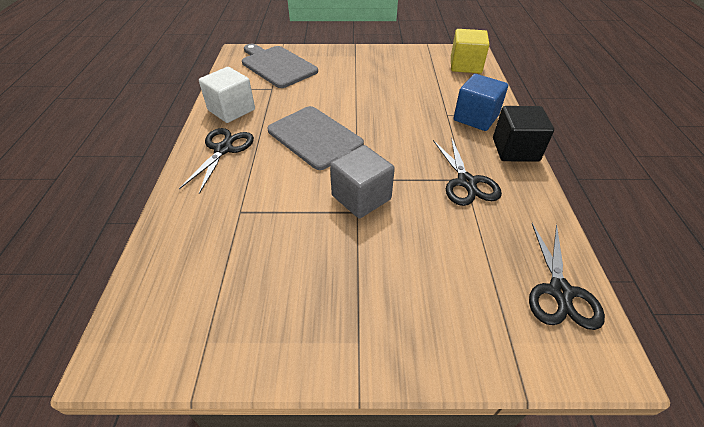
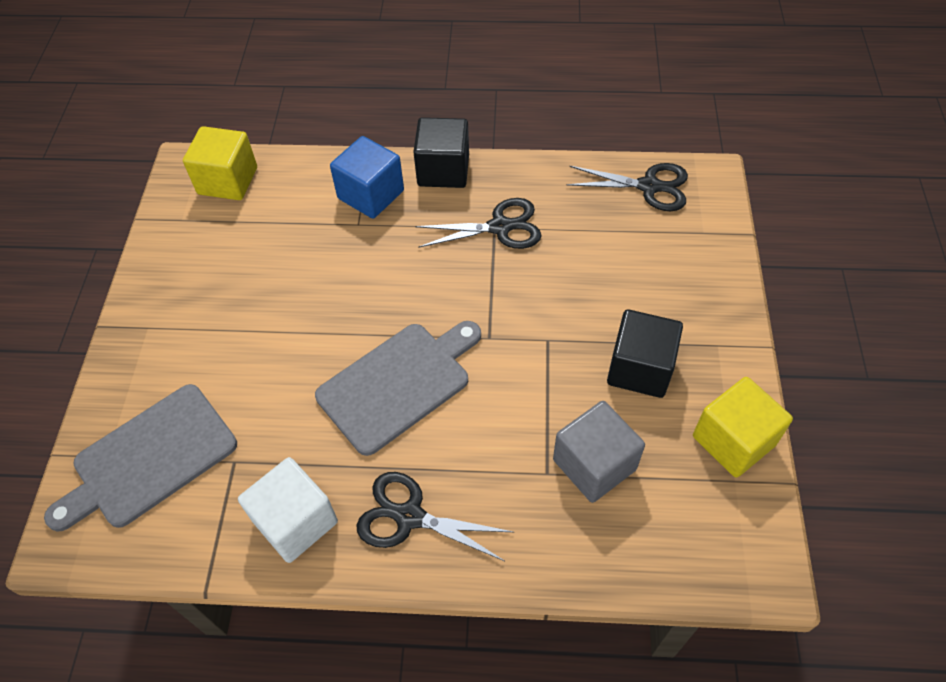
camera: 85 degrees left, 10 degrees up
(247, 345) = (733, 440): none -> yellow cube
(329, 272) = (640, 369): none -> black cube
(361, 197) = (523, 334): grey cube -> grey cube (594, 464)

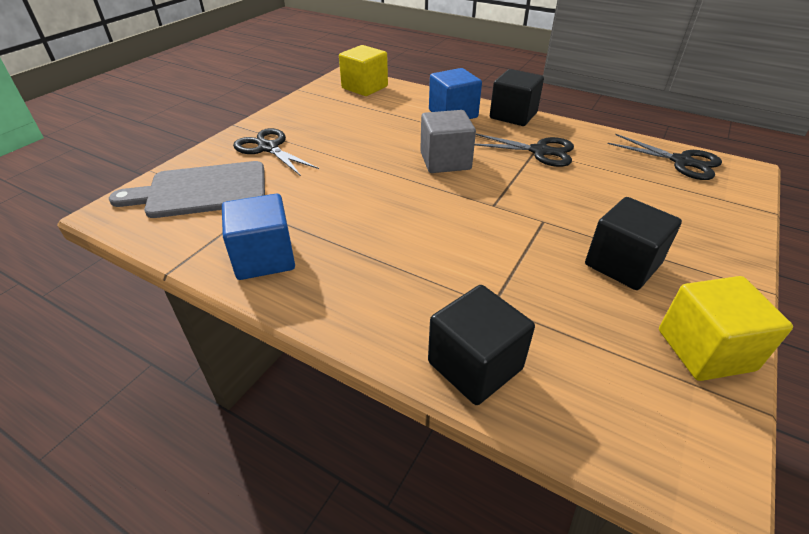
camera: 25 degrees right, 15 degrees down
(295, 521) = (264, 258): white cube -> blue cube
(398, 384) = (403, 208): grey cutting board -> none
(409, 517) = (352, 288): black scissors -> black scissors (268, 148)
(562, 549) = (475, 365): none -> black cube
(594, 464) = (542, 314): grey cube -> grey cube (445, 161)

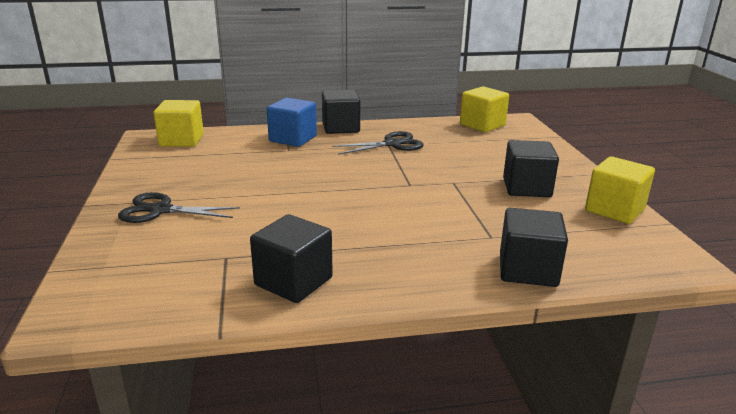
camera: 40 degrees left, 15 degrees down
(202, 190) = (145, 263): grey cutting board -> none
(264, 258) = (293, 281): blue cube -> black cube
(445, 161) = (335, 170): grey cube -> none
(681, 162) = (482, 125): black scissors -> yellow cube

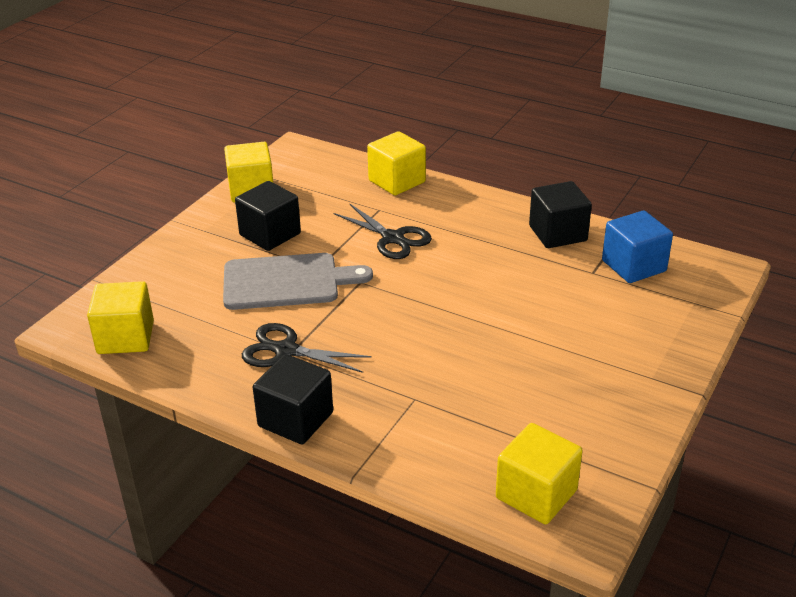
camera: 140 degrees left, 10 degrees up
(160, 210) = (624, 349): black scissors -> black scissors (393, 238)
(293, 139) = (385, 421): blue cube -> blue cube (633, 266)
(455, 169) = (286, 282): none -> grey cutting board
(528, 270) = (397, 181): black cube -> yellow cube

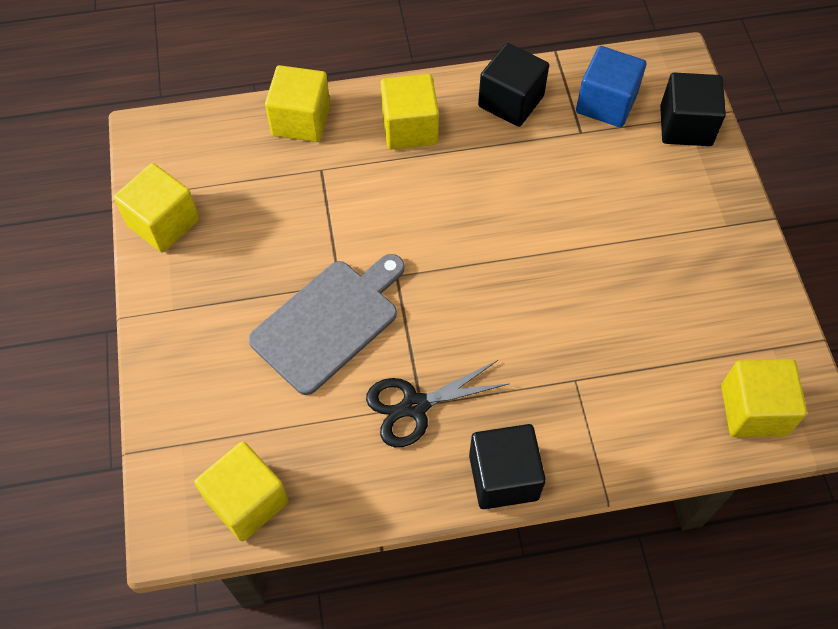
camera: 40 degrees left, 25 degrees up
(270, 234) = (248, 271): black cube -> black cube (685, 126)
(393, 238) = (372, 200): black scissors -> none
(465, 215) = (409, 128): none -> yellow cube

